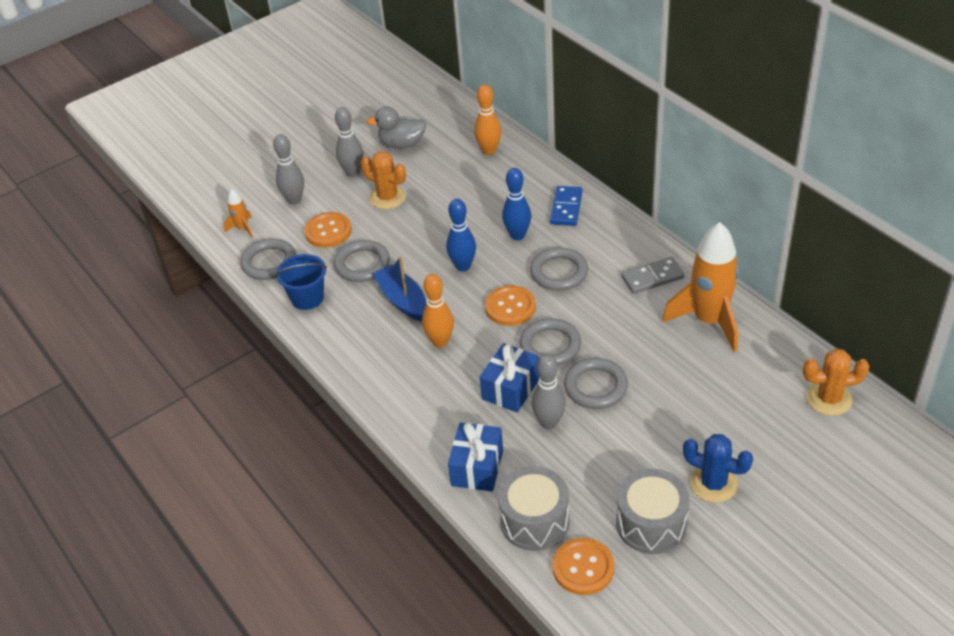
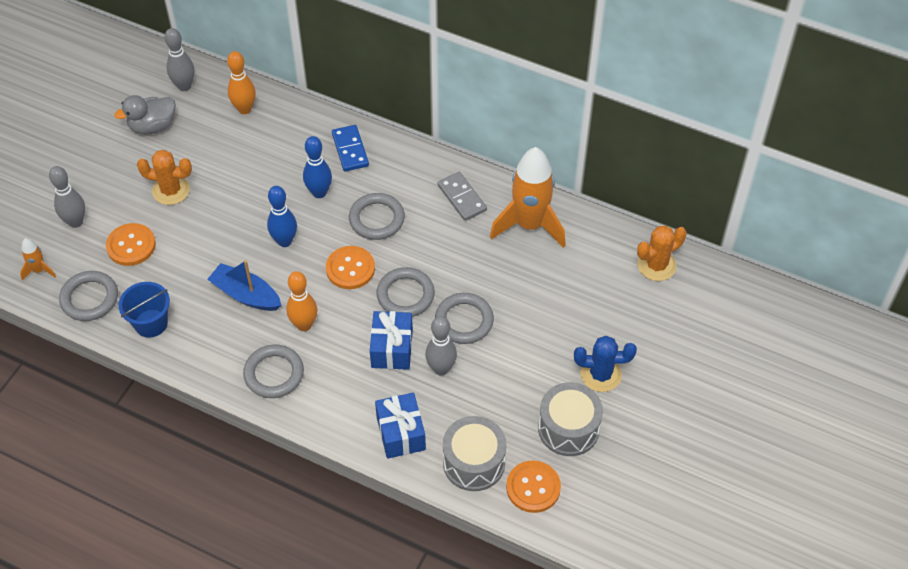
camera: 30 degrees left, 10 degrees up
(353, 173) = (119, 173): grey bowling pin -> grey bowling pin (184, 86)
(362, 264) = (185, 270): grey ring -> grey ring (274, 374)
(652, 277) = (462, 198): grey domino -> grey domino turned 75 degrees counterclockwise

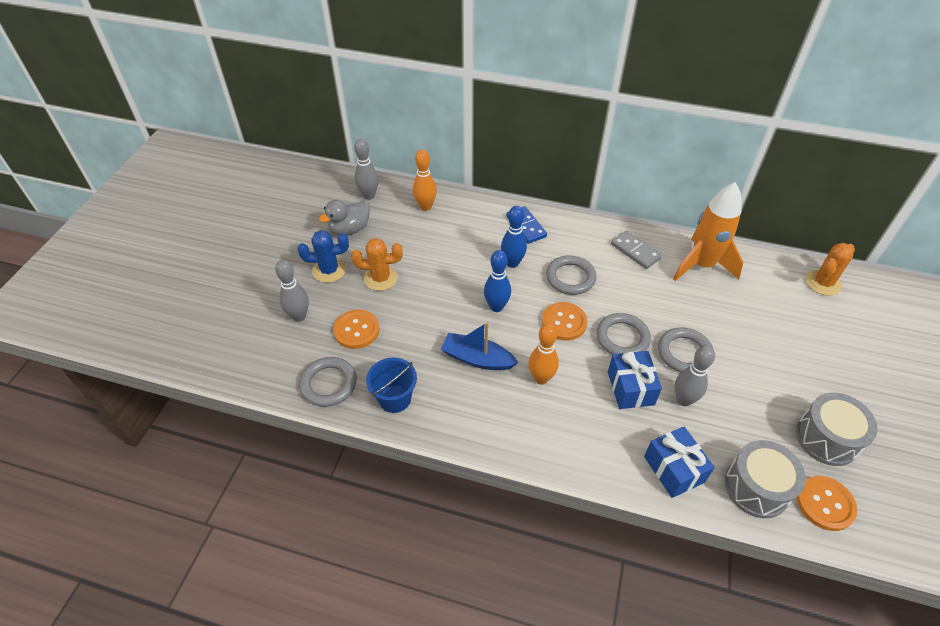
camera: 10 degrees left, 5 degrees down
(39, 270) = (273, 365): orange rocket -> none
(274, 374) = (529, 429): grey ring -> none
(601, 374) = (828, 383): blue cactus -> blue cactus (329, 270)

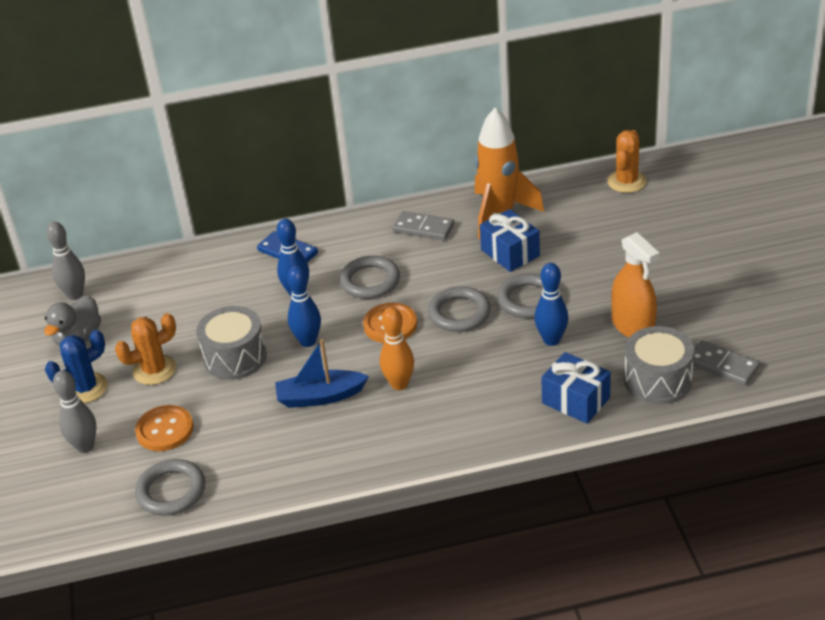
camera: 25 degrees left, 10 degrees down
(394, 398) = (256, 470): blue bucket -> none
(425, 207) = (155, 278): orange bowling pin -> none
(630, 388) = (494, 353): blue gift -> blue gift (510, 253)
(683, 400) = (551, 340): grey bowling pin -> blue bowling pin
(760, 422) = (633, 326): none -> orange spray bottle
(825, 504) = (722, 365): orange button -> grey domino
(826, 438) = (698, 313): grey drum -> grey drum (235, 357)

